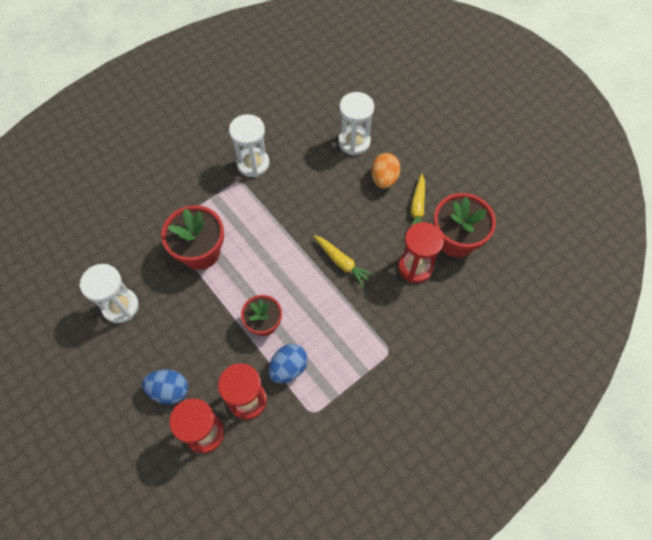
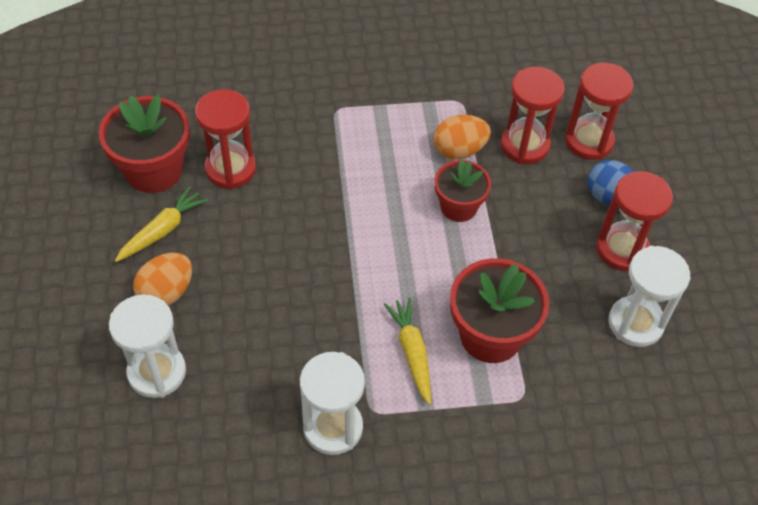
camera: 150 degrees left, 10 degrees down
(147, 354) = (622, 249): none -> red hourglass
(288, 368) = (459, 150): blue egg -> orange egg
(342, 263) = (313, 221): yellow carrot -> yellow carrot (412, 352)

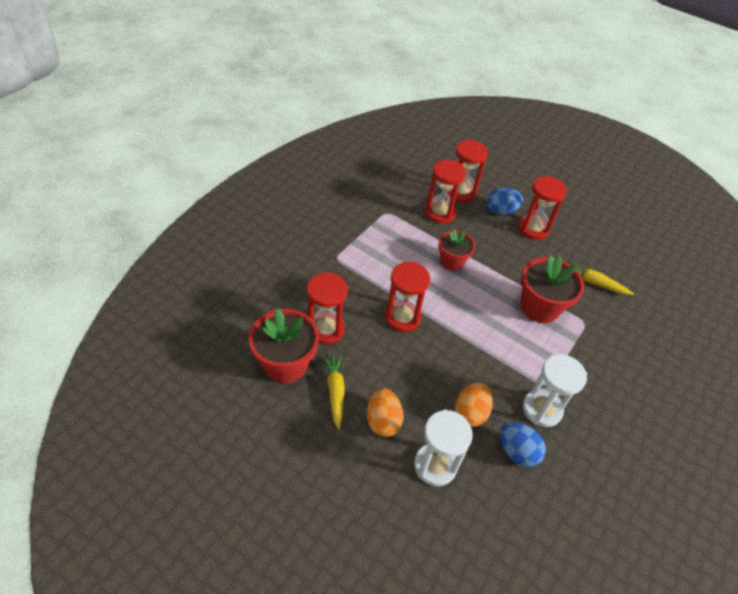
camera: 50 degrees left, 5 degrees down
(248, 437) = (517, 452): none -> blue egg
(319, 219) = (402, 318): none -> red hourglass
(412, 352) = (523, 344): yellow carrot -> yellow carrot (594, 283)
(459, 150) = (417, 235): orange egg -> orange egg (470, 413)
(635, 323) = (577, 255): white hourglass -> none

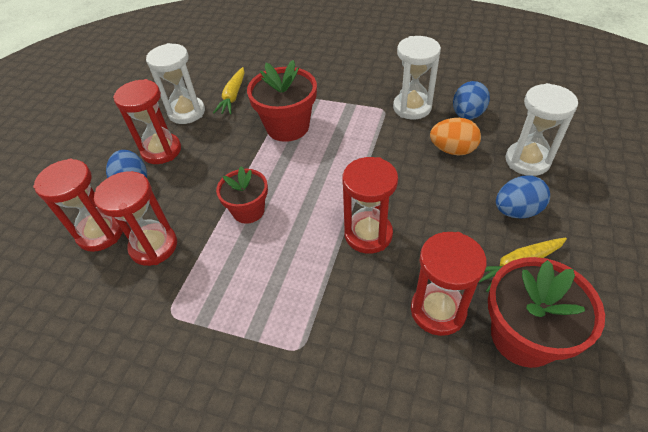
camera: 100 degrees left, 0 degrees up
(383, 421) = (516, 211): orange egg -> blue egg
(578, 250) = (186, 112): none -> white hourglass

